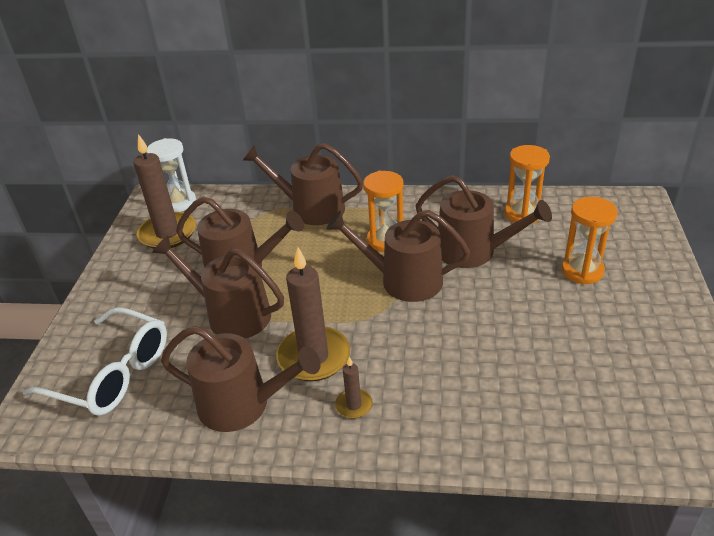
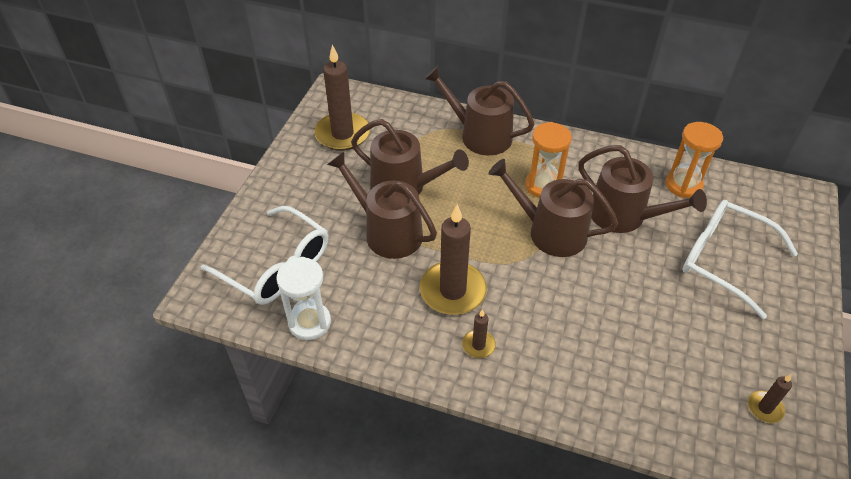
camera: 10 degrees right, 10 degrees up
(179, 203) = (357, 102): white hourglass -> white hourglass (310, 322)
(242, 404) = (382, 321): brown watering can -> none
(582, 271) = (723, 260): orange hourglass -> white glasses
(669, 400) = (765, 408): none -> brown candle

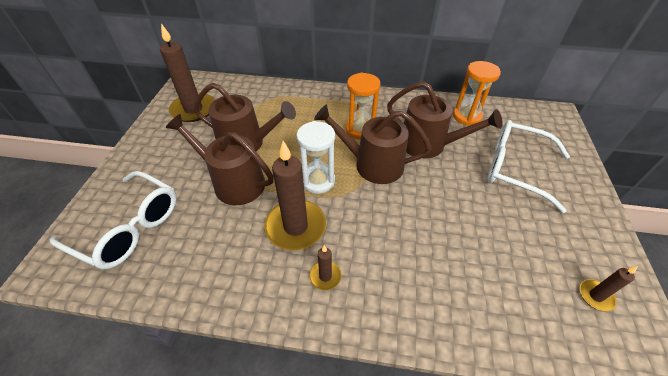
camera: 10 degrees left, 0 degrees up
(310, 322) = (159, 279): white hourglass -> white hourglass (318, 181)
(480, 135) = (305, 99): brown watering can -> none

